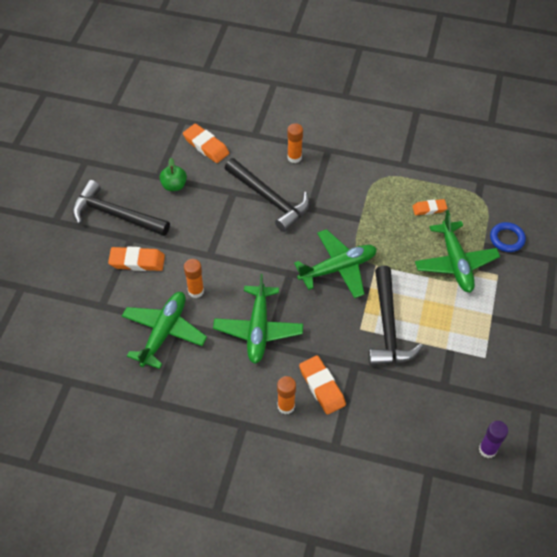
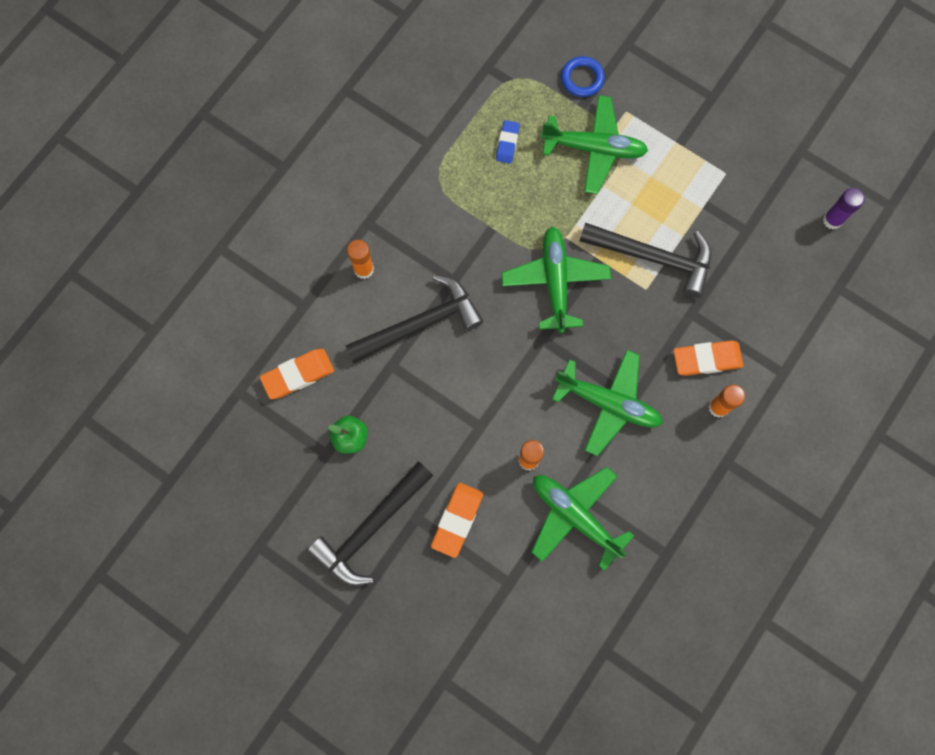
camera: 70 degrees left, 20 degrees up
(429, 209) = (507, 143): orange eraser -> blue eraser

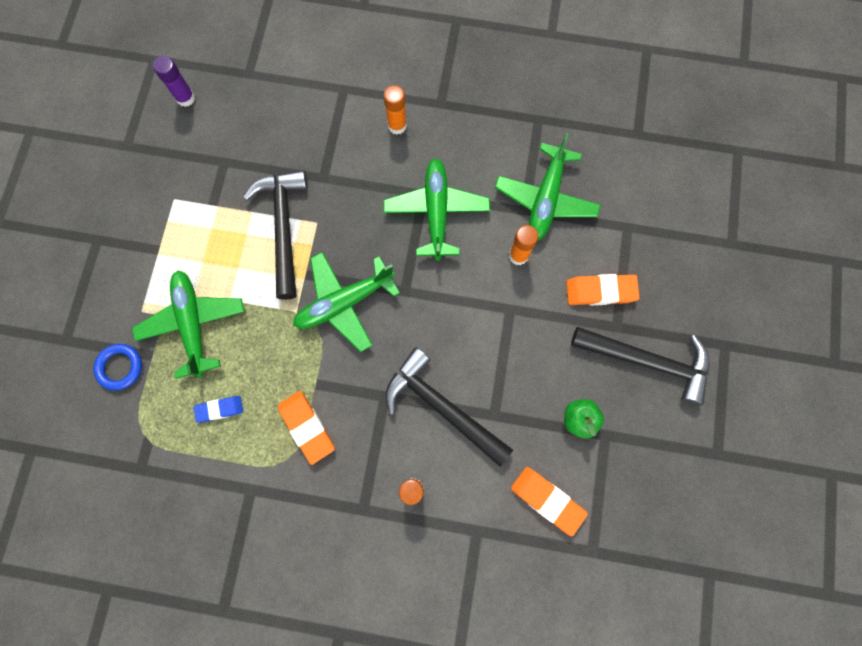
camera: 115 degrees left, 0 degrees up
(706, 359) = (359, 150): orange eraser -> orange eraser (307, 427)

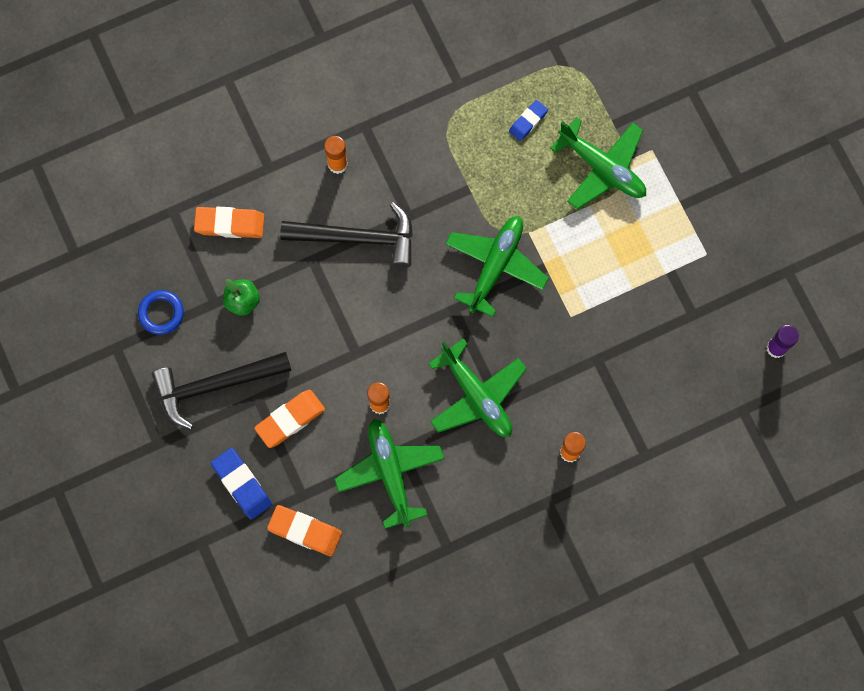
camera: 145 degrees right, 0 degrees up
(120, 367) = (630, 99): blue ring -> blue ring (161, 313)
(283, 228) = (594, 292): black hammer -> none
(307, 427) = (451, 153): orange eraser -> orange eraser (305, 531)
(672, 266) = (242, 484): none -> blue eraser

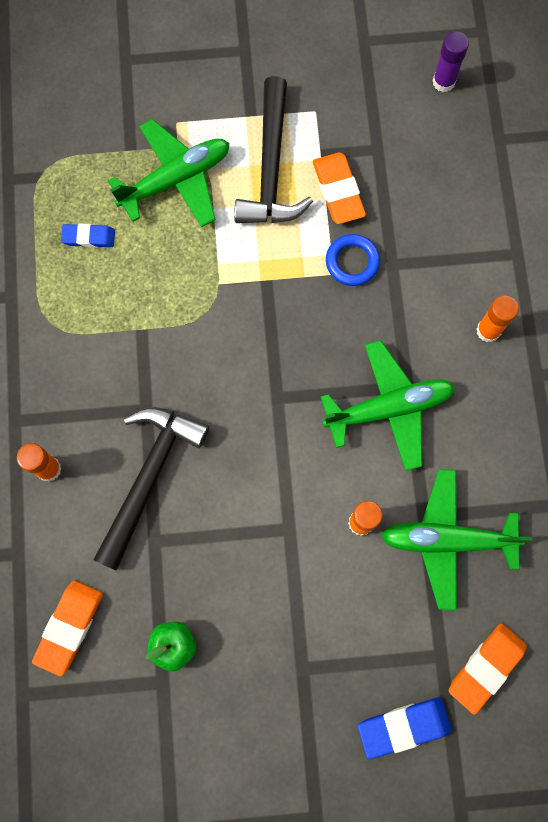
camera: 70 degrees left, 0 degrees up
(161, 313) = (149, 756): blue ring -> blue ring (352, 262)
(215, 385) = (267, 717): black hammer -> black hammer (271, 168)
(290, 419) = (343, 637): orange eraser -> orange eraser (338, 191)
(495, 265) = (244, 333): green plane -> none
(528, 121) = (89, 237): blue eraser -> blue eraser turned 60 degrees counterclockwise

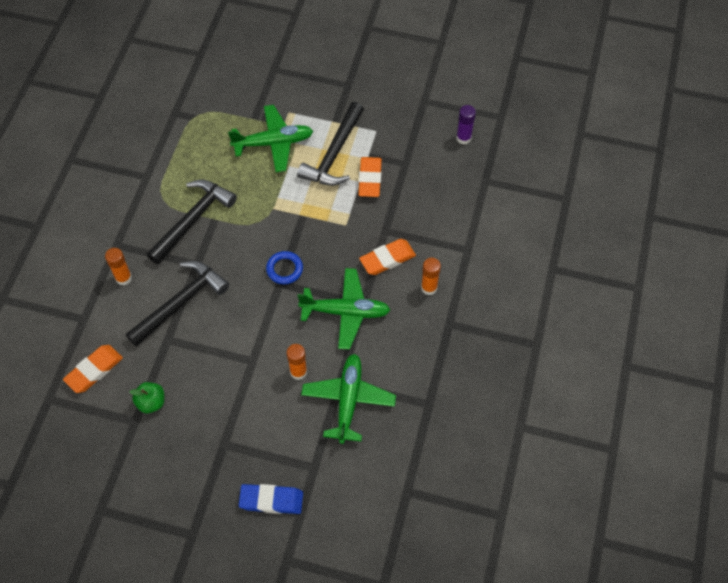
camera: 20 degrees right, 15 degrees down
(89, 237) = (207, 159): blue eraser -> none
(110, 342) = (193, 220): none -> black hammer
(352, 262) = (360, 221): blue ring -> blue ring (284, 269)
(447, 539) = (348, 400): green plane -> green plane turned 75 degrees clockwise
(486, 667) = (339, 484): orange eraser -> orange eraser (387, 259)

